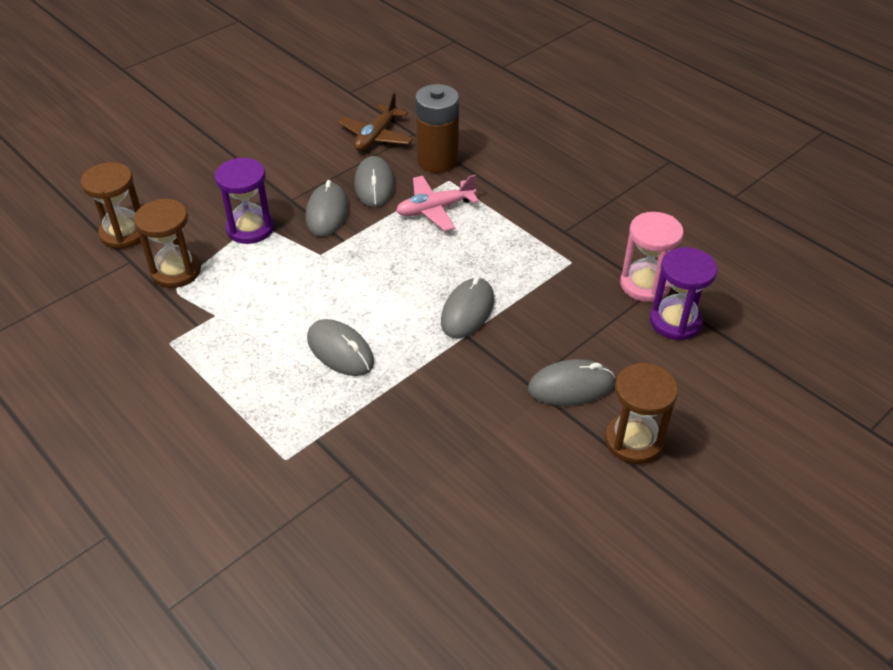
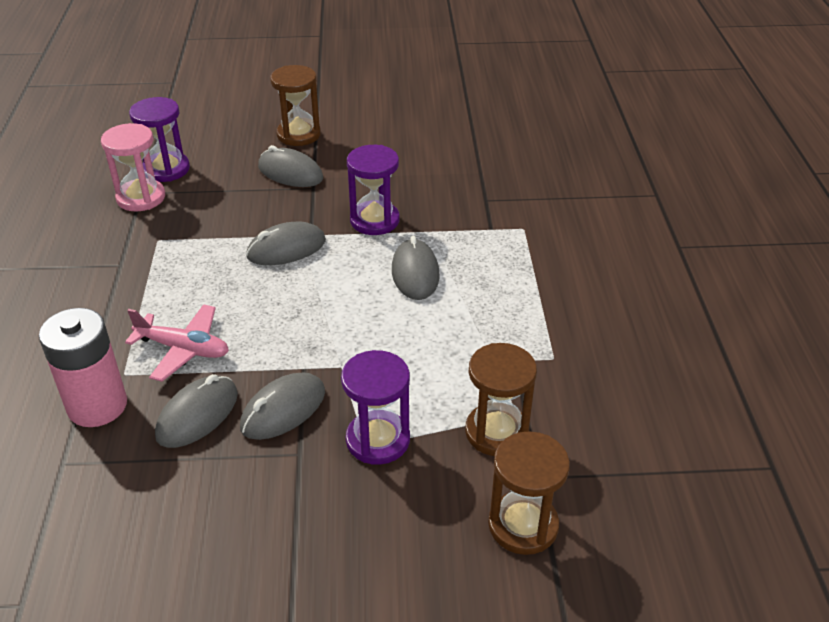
camera: 140 degrees left, 5 degrees down
(376, 136) = (104, 488): brown plane -> none
(430, 381) = (374, 220): none -> purple hourglass
(437, 160) = (97, 406): brown battery -> pink battery

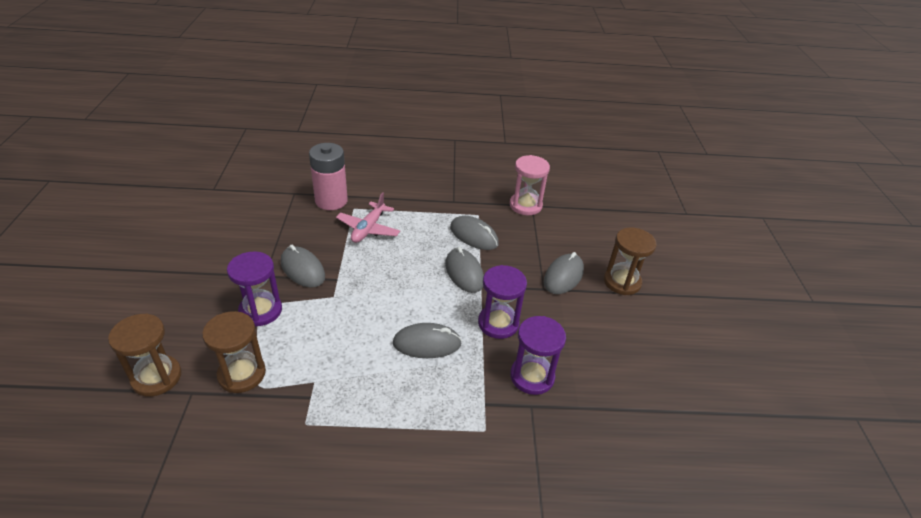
camera: 90 degrees right, 0 degrees up
(166, 169) = (561, 215): purple hourglass -> purple hourglass (532, 376)
(197, 415) = (311, 236): grey mouse -> grey mouse (474, 236)

